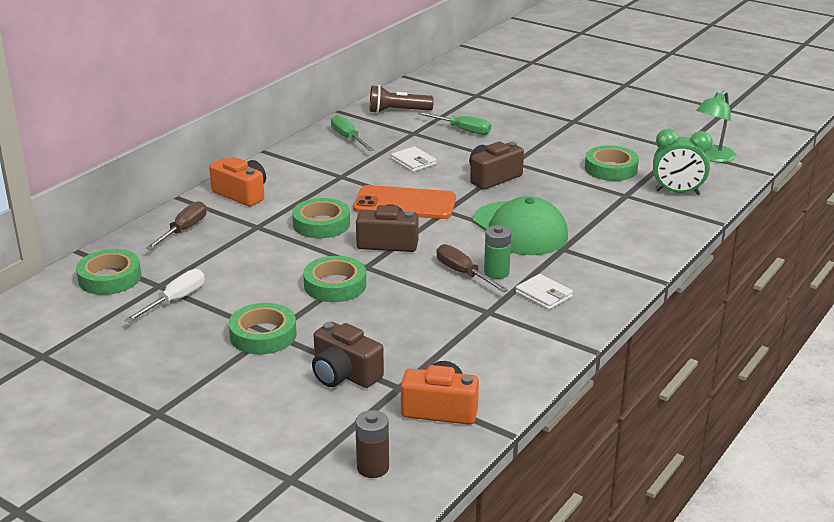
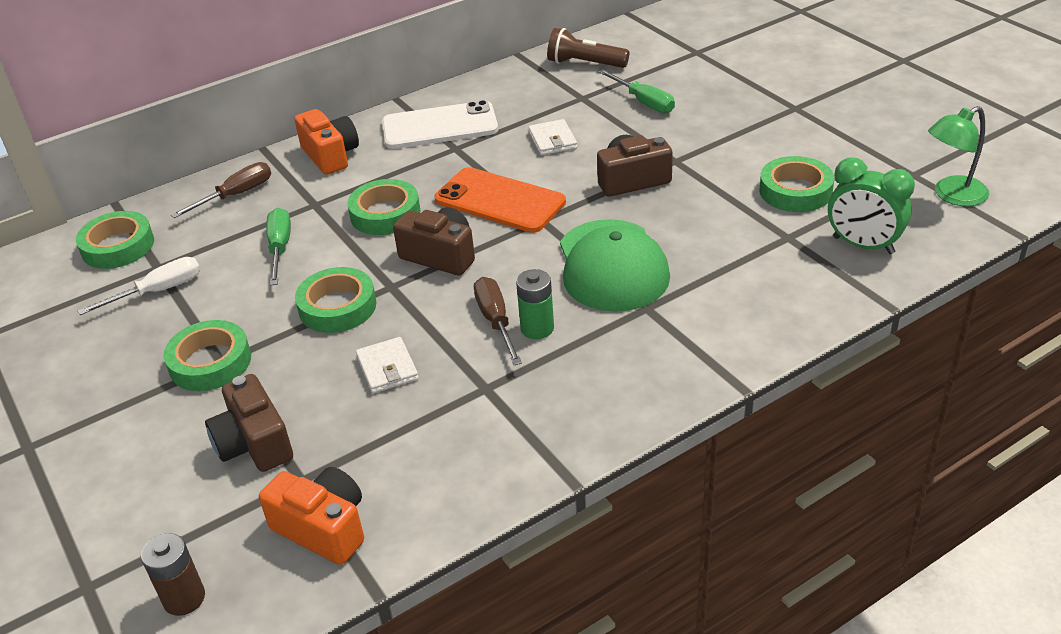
camera: 25 degrees right, 10 degrees up
(316, 164) = (439, 126): none -> white phone
(348, 138) = (501, 95): green screwdriver -> green screwdriver (280, 248)
(544, 295) = (572, 377): white wallet -> white wallet (387, 368)

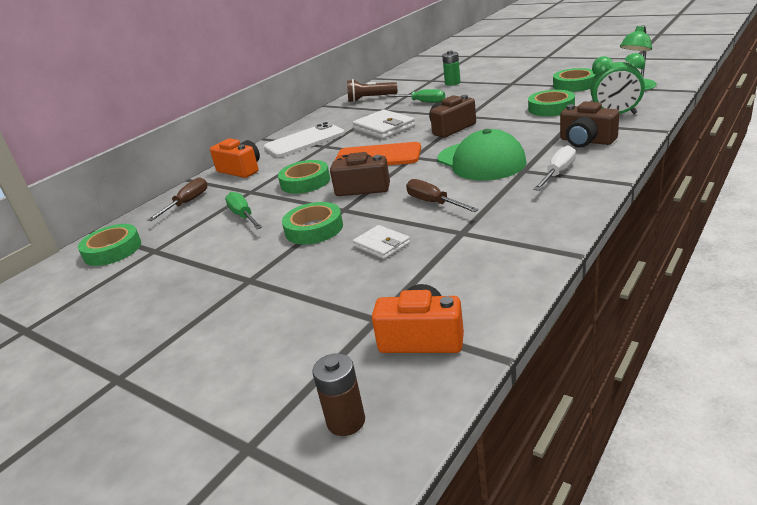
camera: 20 degrees left, 10 degrees down
(158, 291) = (165, 261): white screwdriver -> white screwdriver (558, 173)
(210, 362) = (241, 283): green tape -> green tape (574, 85)
(254, 443) = (318, 312): brown camera -> brown camera (586, 141)
(537, 328) = (465, 198): green battery -> green battery (452, 83)
(552, 140) = (384, 128): white wallet -> white wallet, size x1.64

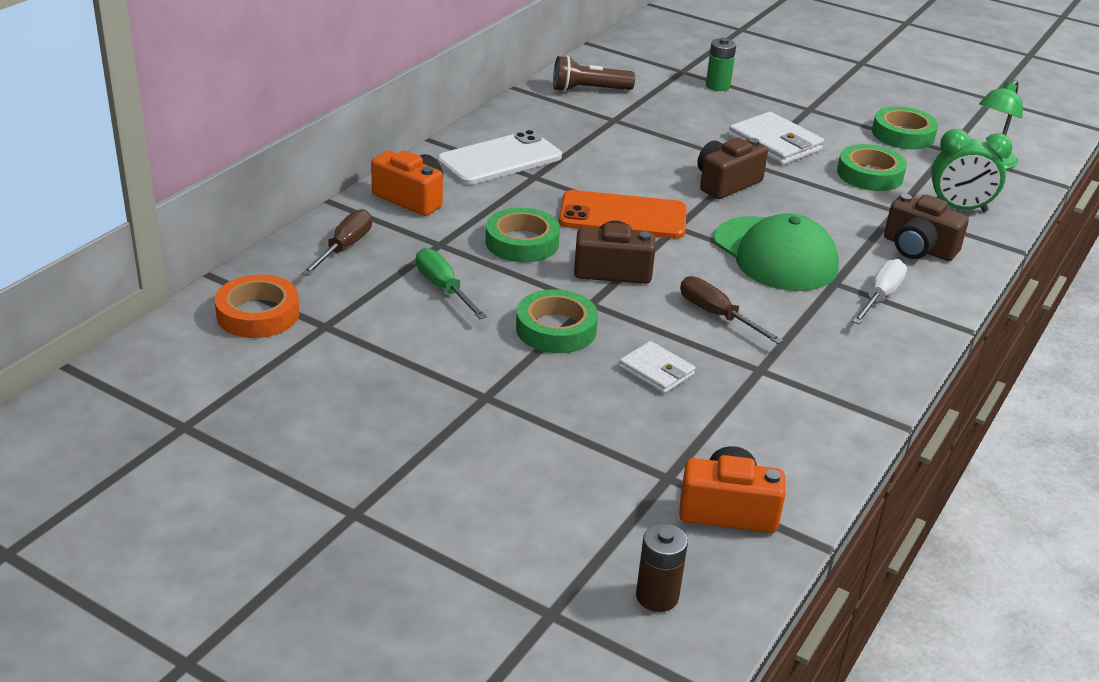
camera: 10 degrees left, 5 degrees up
(112, 250) = (258, 314): green tape -> orange tape
(384, 128) = (622, 159): white wallet -> white wallet (775, 144)
(422, 102) = (675, 117): green screwdriver -> none

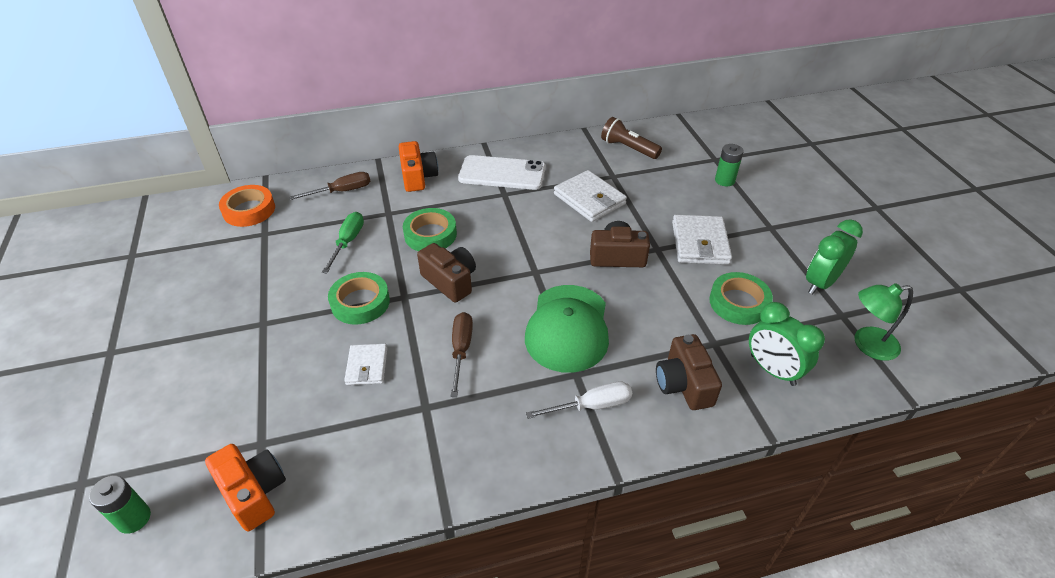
camera: 45 degrees right, 10 degrees up
(623, 216) = (513, 247): orange phone -> none
(625, 148) = (589, 199): none -> white wallet
(657, 596) = (134, 518): brown battery -> green battery
(903, 134) = (820, 283): green tape -> green clock

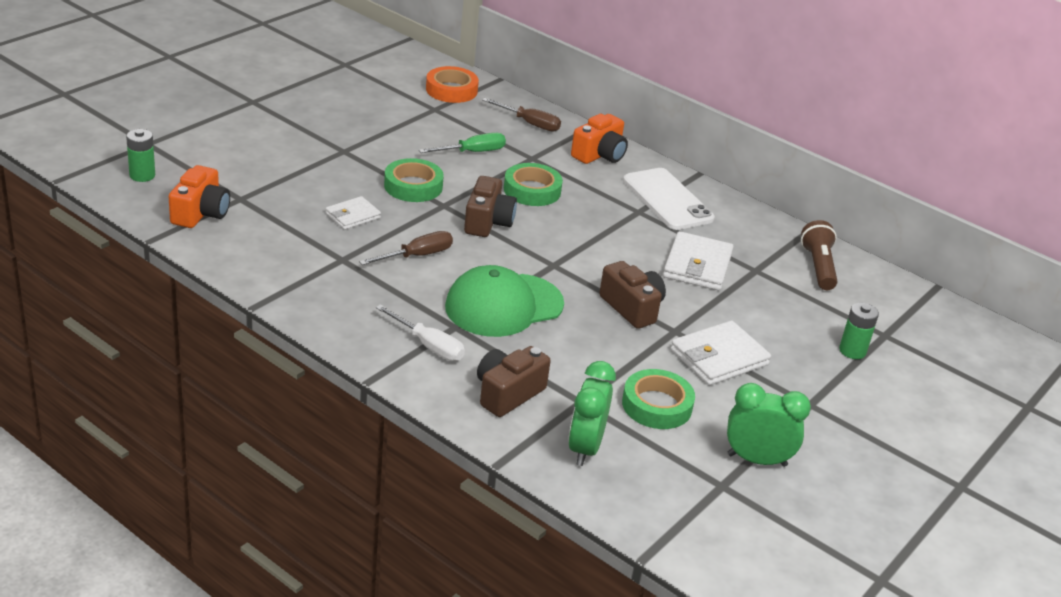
camera: 50 degrees right, 10 degrees down
(867, 345) = (695, 512): green lamp -> none

